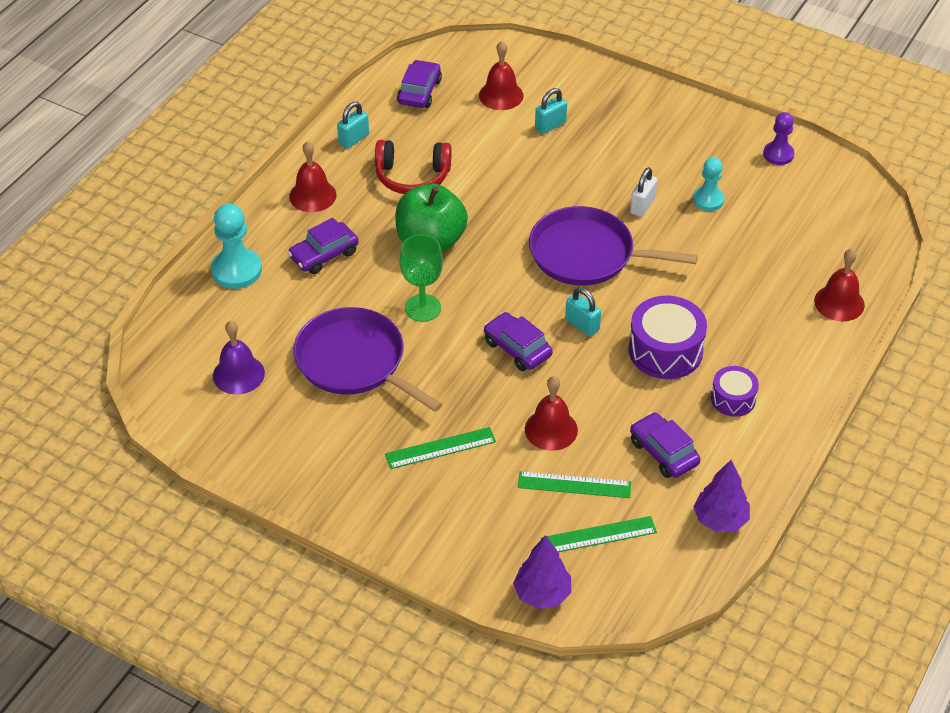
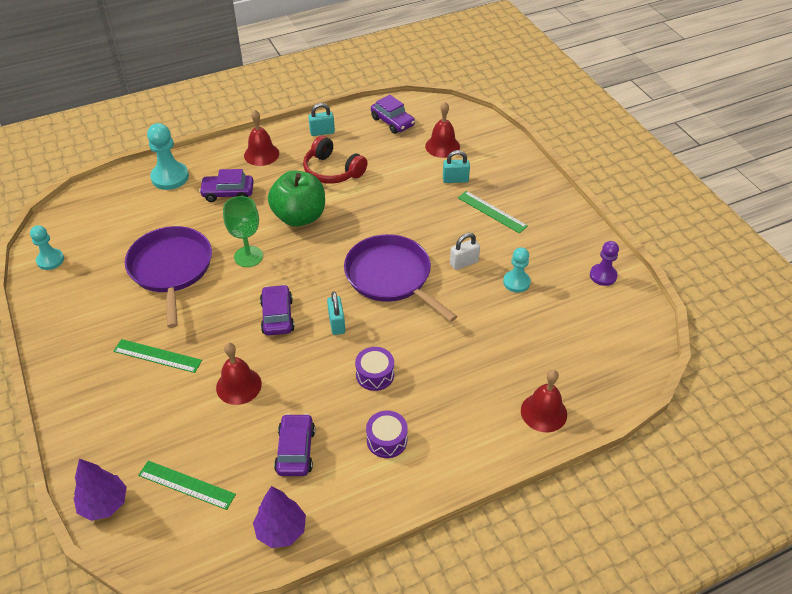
camera: 35 degrees right, 0 degrees up
(207, 423) = (50, 260): none -> turquoise pawn
(238, 374) = (100, 240): purple bell -> none
(419, 92) = (392, 122): purple car -> purple car turned 90 degrees clockwise
(574, 485) = (211, 436): green ruler -> green ruler (492, 212)
(665, 351) = (375, 374): purple drum -> purple drum, size x0.59

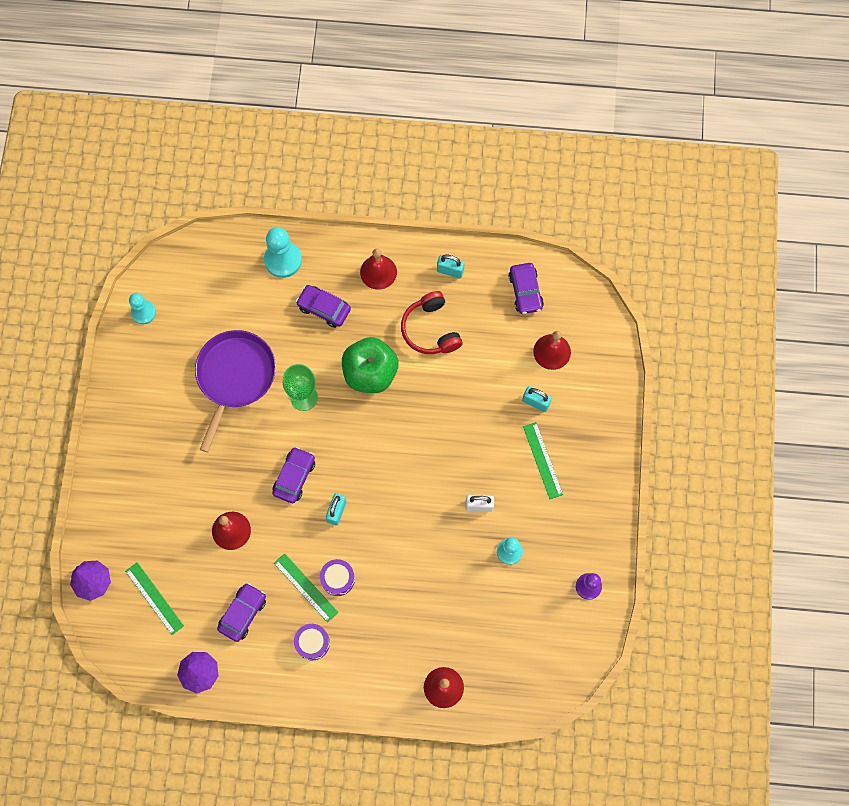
camera: 30 degrees right, 25 degrees up
(157, 356) = (184, 466): green ruler -> green ruler (306, 587)
(391, 277) = (408, 486): purple pan -> none

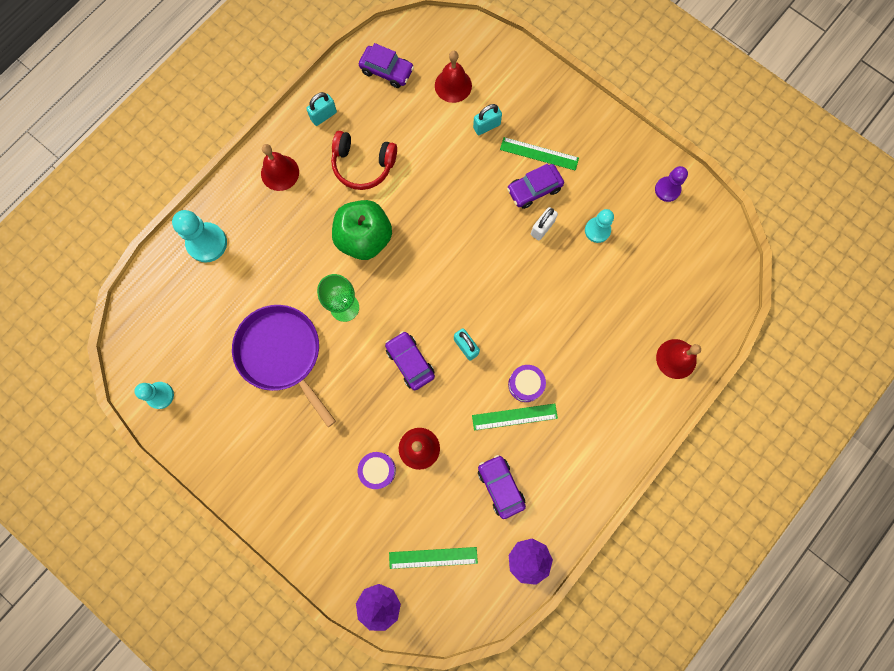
camera: 55 degrees left, 5 degrees up
(312, 643) = (567, 443): purple drum -> purple drum (377, 470)
(324, 308) = (277, 238): purple car -> purple car (534, 189)

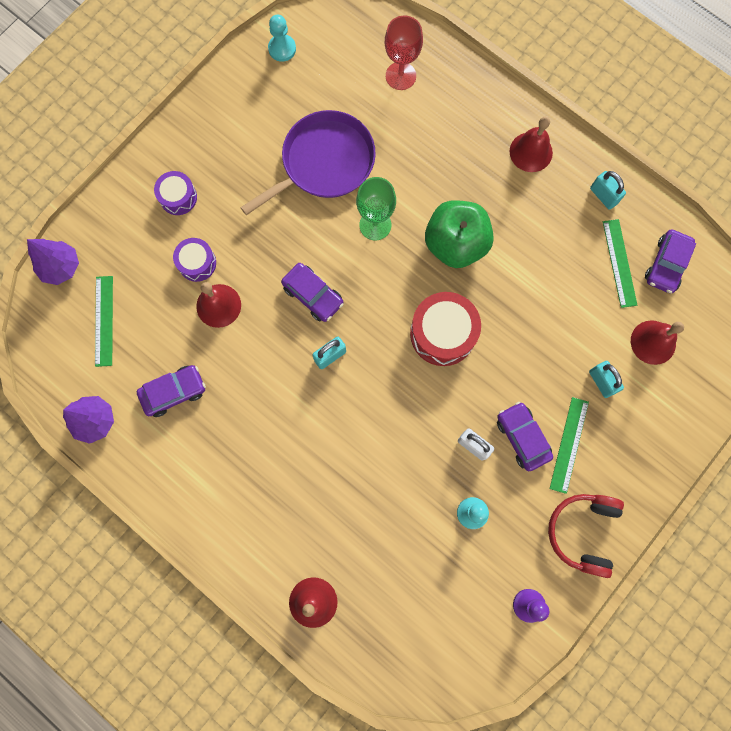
camera: 90 degrees right, 0 degrees up
(197, 284) = (400, 76): none -> red goblet
(207, 243) = (446, 82): turquoise pawn -> none
(363, 165) = (544, 240): red headphones -> red headphones (583, 532)
(410, 362) = (313, 295): purple car -> purple car turned 75 degrees clockwise
(446, 251) = (443, 333): none -> red drum
(514, 416) = (249, 409): green ruler -> green ruler (619, 263)
(525, 384) = (285, 422): purple drum -> purple drum (178, 197)

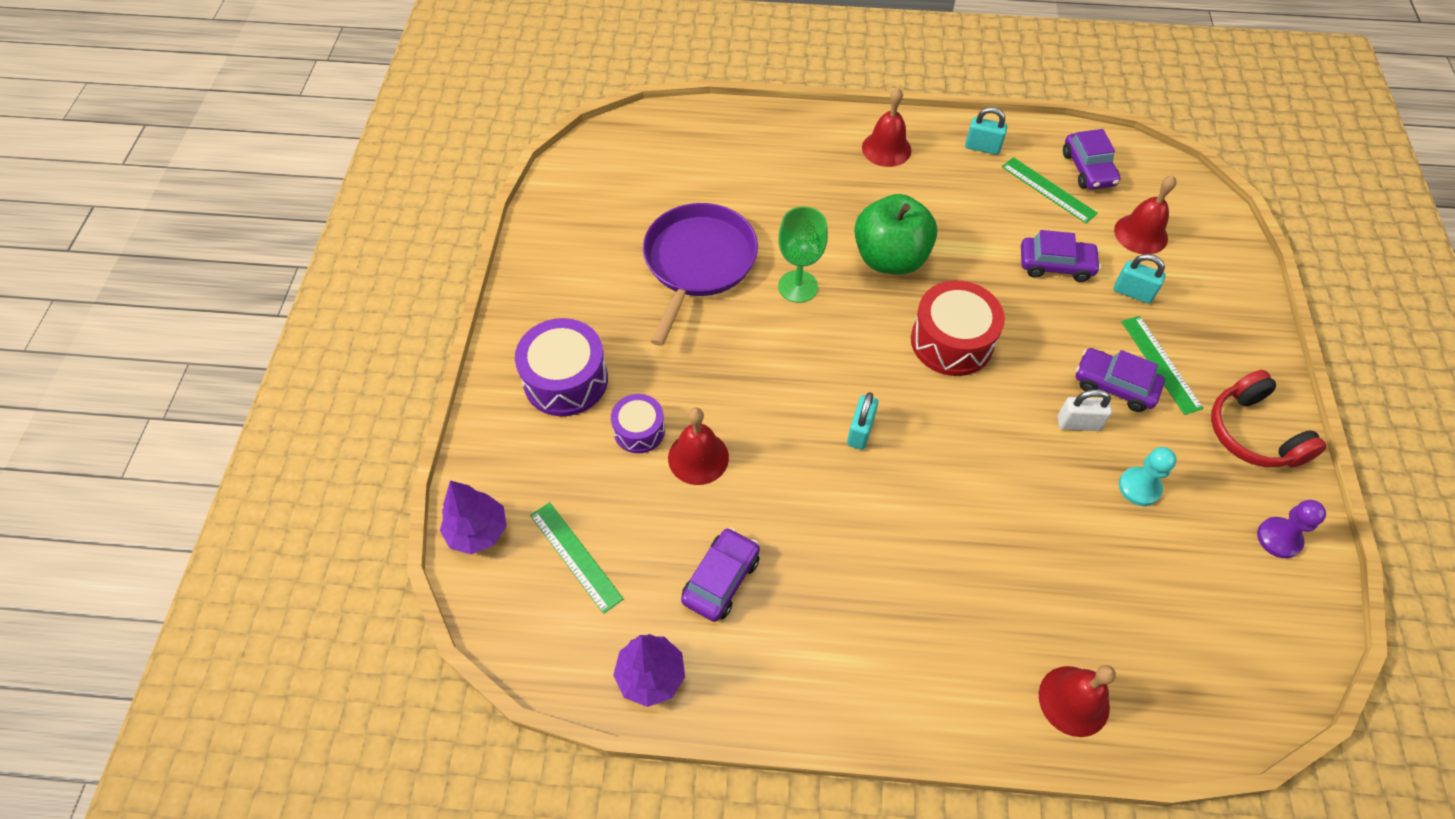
camera: 35 degrees left, 20 degrees down
(178, 197) = (565, 380): purple drum -> purple drum, size x1.69
(282, 49) = (571, 191): turquoise pawn -> none
(313, 295) = (791, 385): purple car -> purple car (1055, 265)
(400, 76) = (710, 153): red goblet -> none

